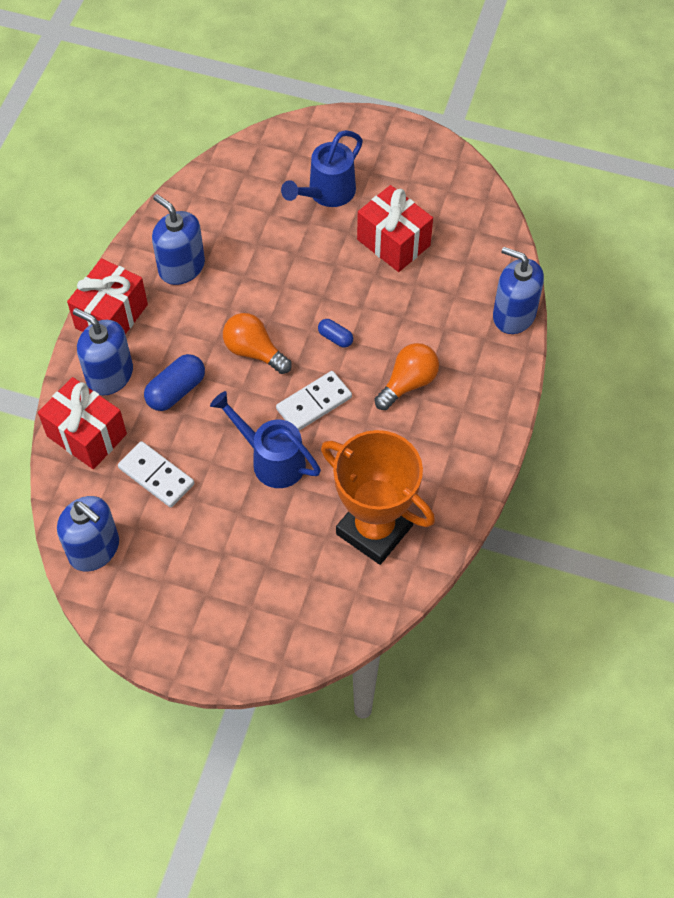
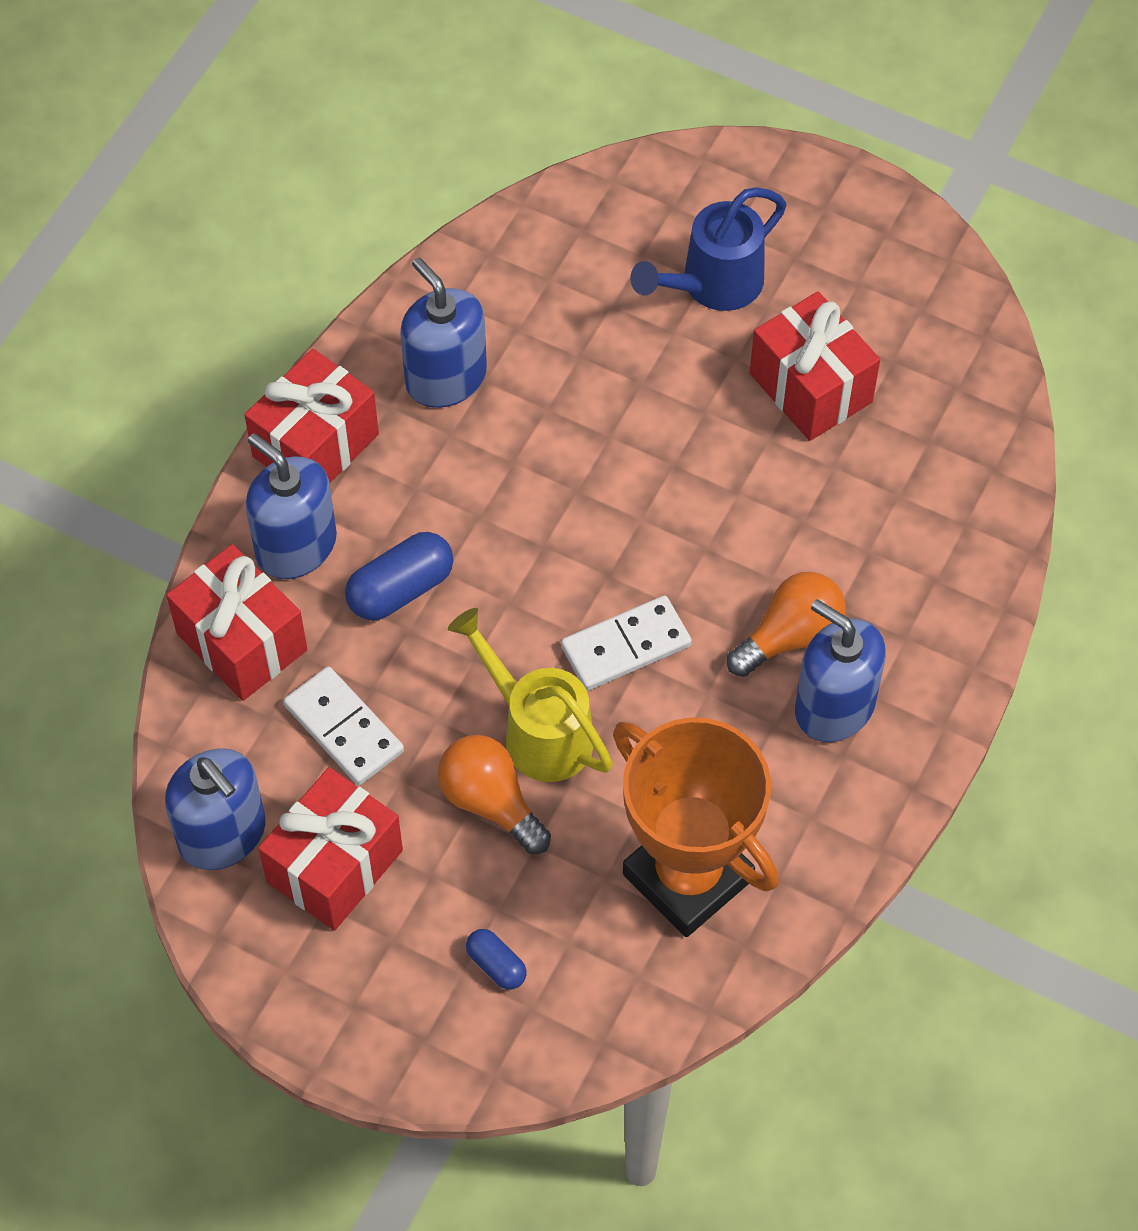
camera: 10 degrees right, 0 degrees up
(164, 557) = (334, 866): none -> red gift
(254, 351) = (541, 542): orange light bulb -> orange light bulb (490, 802)
(271, 460) = (538, 732): blue watering can -> yellow watering can
(335, 338) = (682, 539): blue capsule -> blue capsule (496, 965)
(514, 315) = (992, 545): blue soap dispenser -> blue soap dispenser (834, 706)

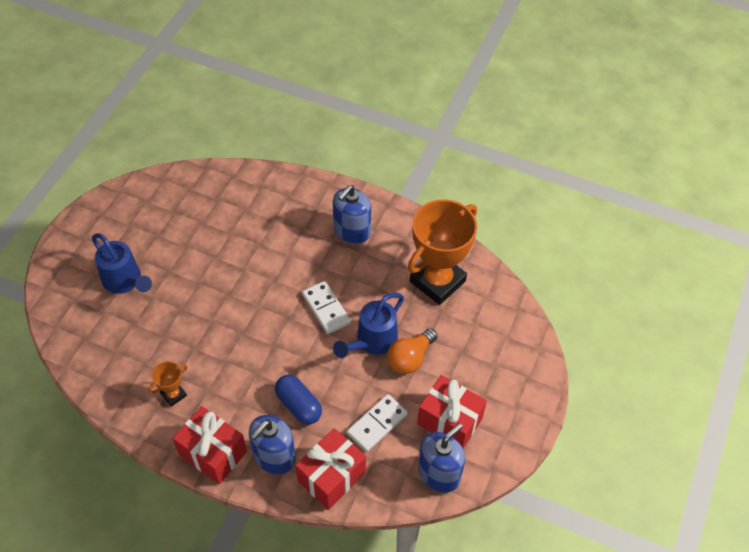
camera: 95 degrees left, 5 degrees down
(446, 378) = (173, 394): blue soap dispenser -> orange trophy
(496, 965) = (489, 351): blue capsule -> none
(538, 732) = (372, 341): yellow watering can -> blue watering can
(790, 636) = (318, 247): orange light bulb -> none
(810, 388) = (187, 242): red gift -> none

